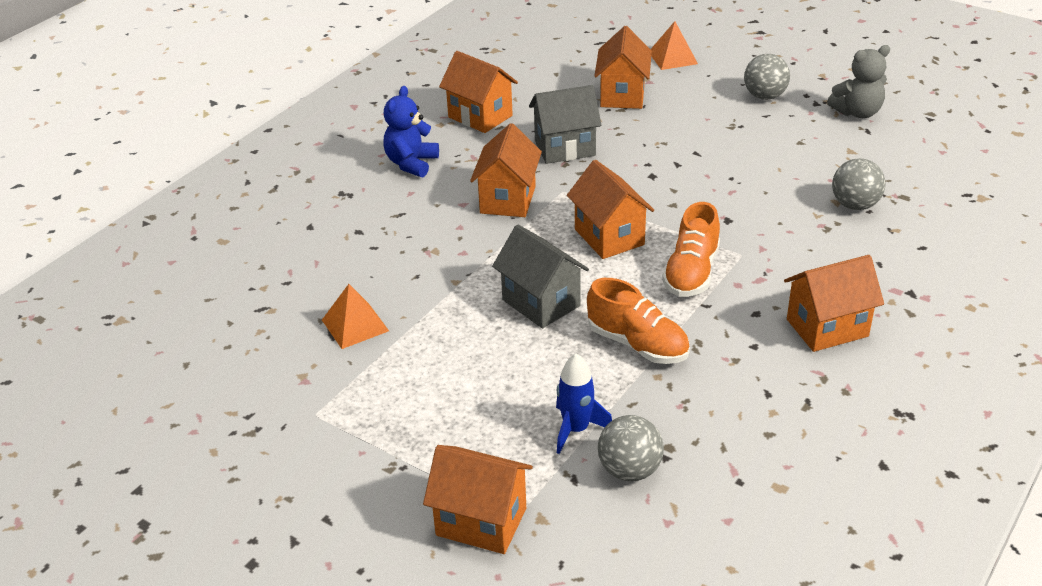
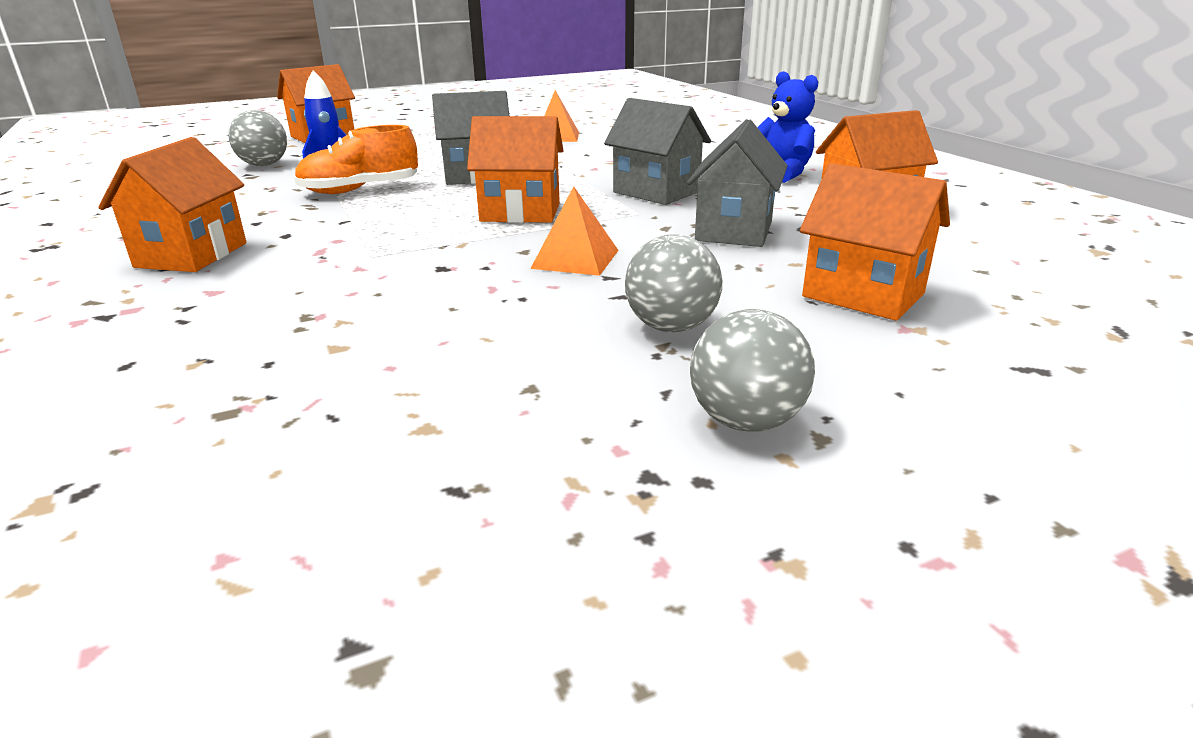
camera: 120 degrees right, 10 degrees down
(508, 200) = (656, 192): orange house -> grey house
(672, 58) = (1012, 380): orange pyramid -> orange pyramid (575, 259)
(691, 273) = (397, 227): orange shoe -> none
(855, 205) = (301, 357): grey ball -> grey ball (671, 327)
(857, 112) = (542, 518): grey teddy bear -> none

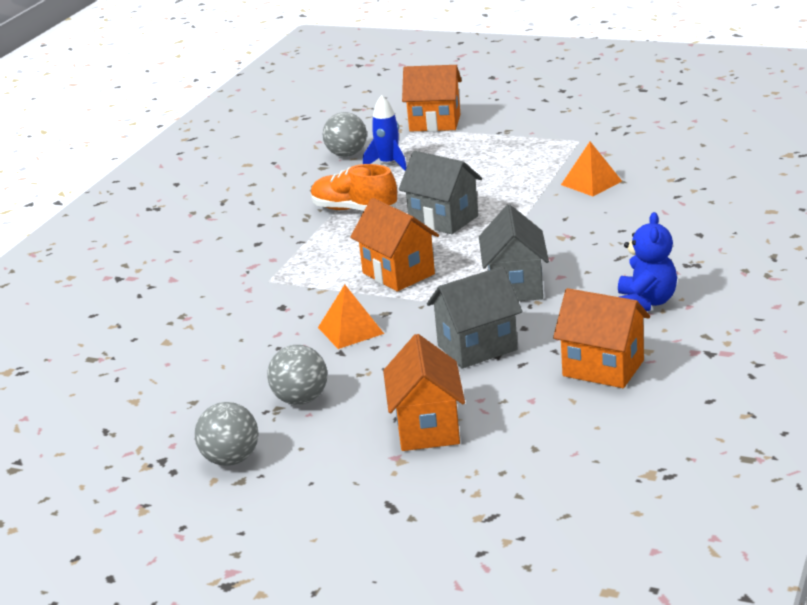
camera: 50 degrees right, 0 degrees up
(192, 255) = (198, 244): orange house -> none

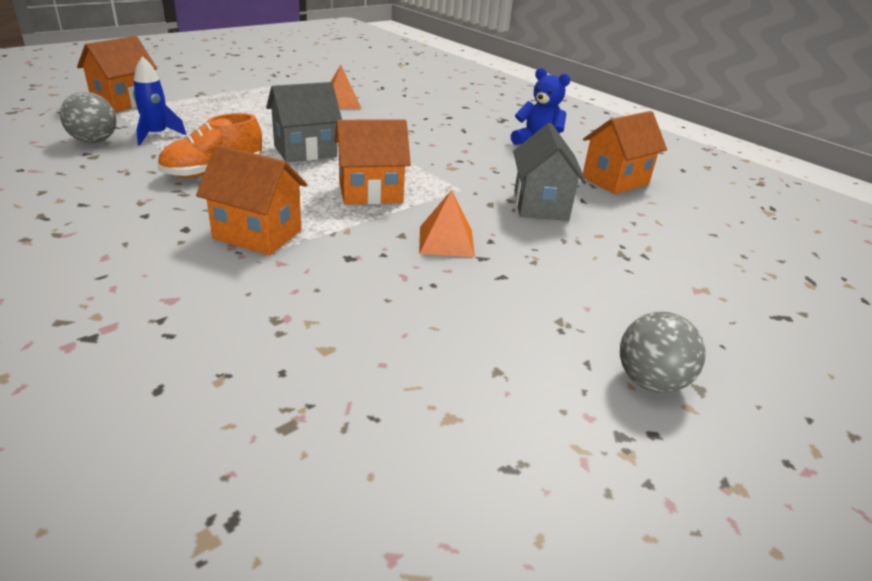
camera: 70 degrees left, 5 degrees up
(301, 399) = (555, 303): grey ball -> none
(427, 428) = (657, 262): orange house -> orange house (257, 234)
(515, 287) = (460, 166): grey house -> none

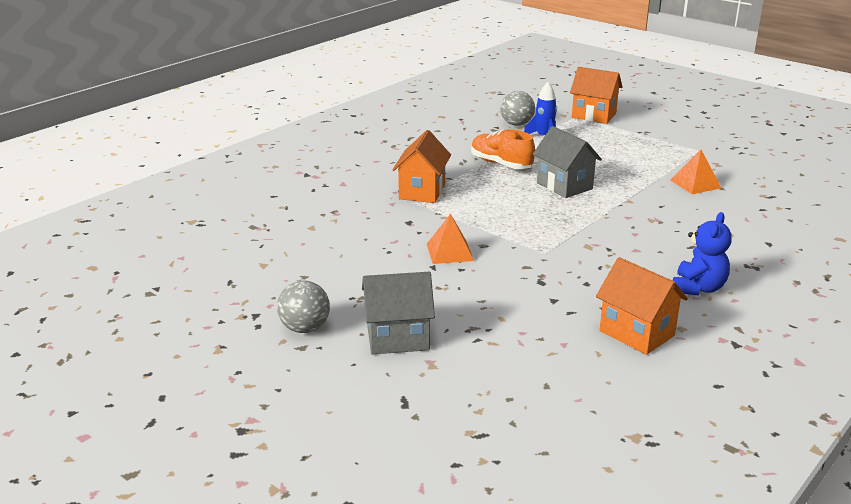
camera: 85 degrees right, 5 degrees down
(370, 193) = (509, 218): orange house -> none
(540, 205) = (541, 290): grey house -> grey house (398, 338)

